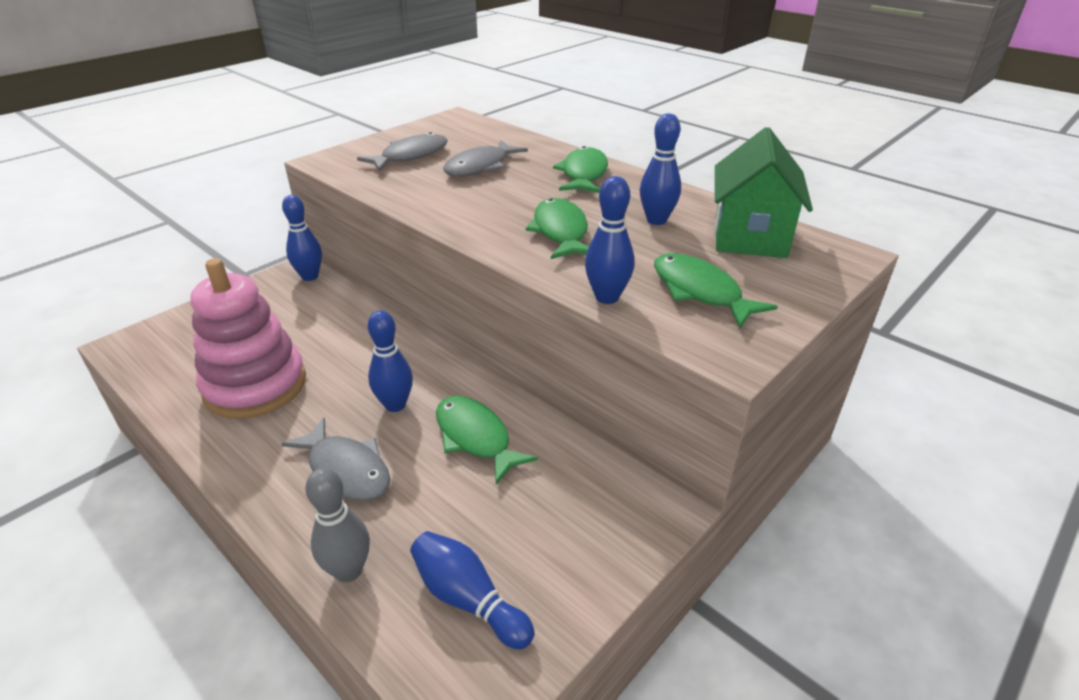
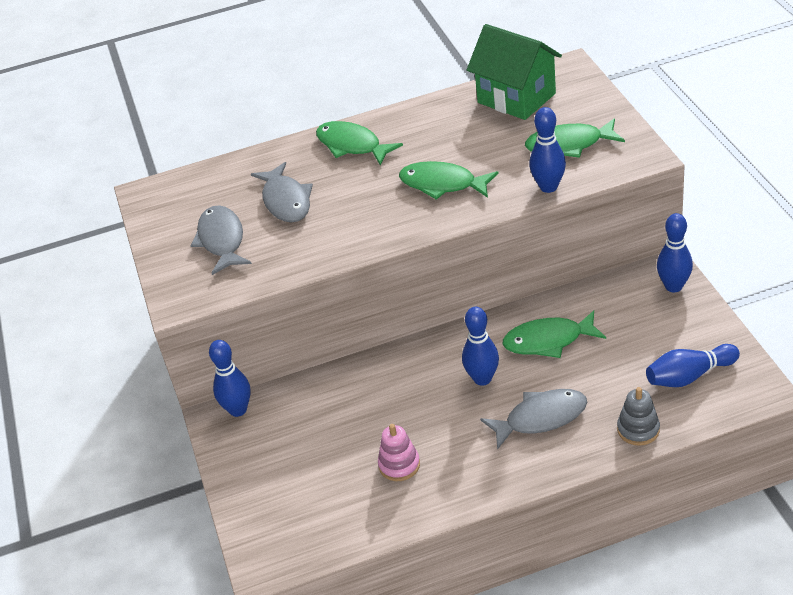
camera: 55 degrees left, 5 degrees up
(255, 385) = (399, 465): pink stacking toy -> pink stacking toy, size x0.45
(348, 570) = (638, 429): grey bowling pin -> grey stacking toy
(656, 220) = (461, 132): blue bowling pin -> blue bowling pin (673, 286)

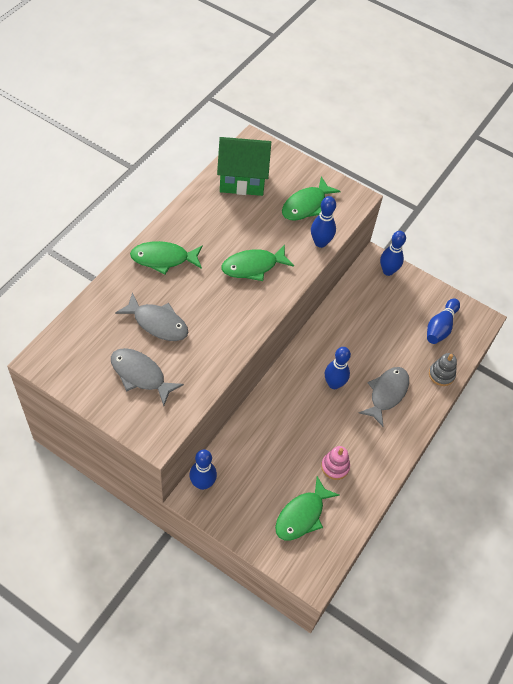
camera: 50 degrees left, 15 degrees up
(548, 341) = (350, 340): green fish -> green fish (302, 515)

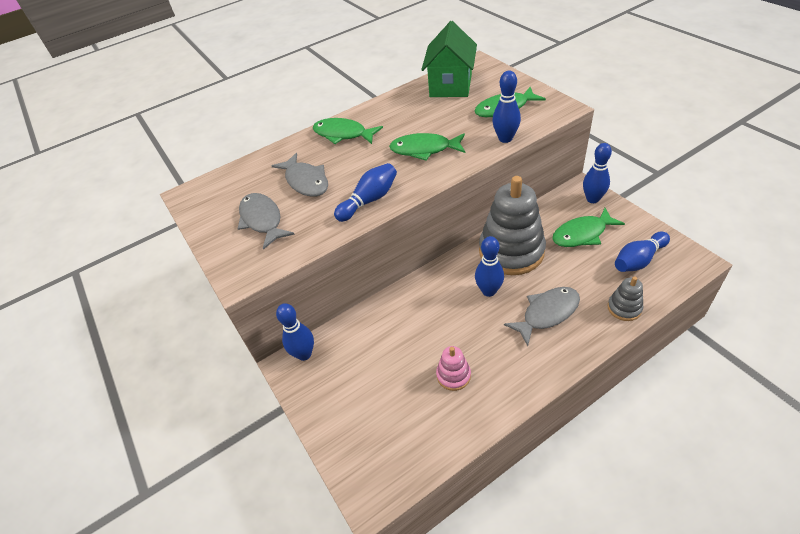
camera: 35 degrees right, 10 degrees down
(230, 334) = (369, 200): none -> blue bowling pin
(242, 179) = (450, 86): green house -> green house turned 75 degrees clockwise
(302, 515) = (391, 418): green fish -> green fish (582, 234)
(338, 340) = (511, 251): none -> grey stacking toy

